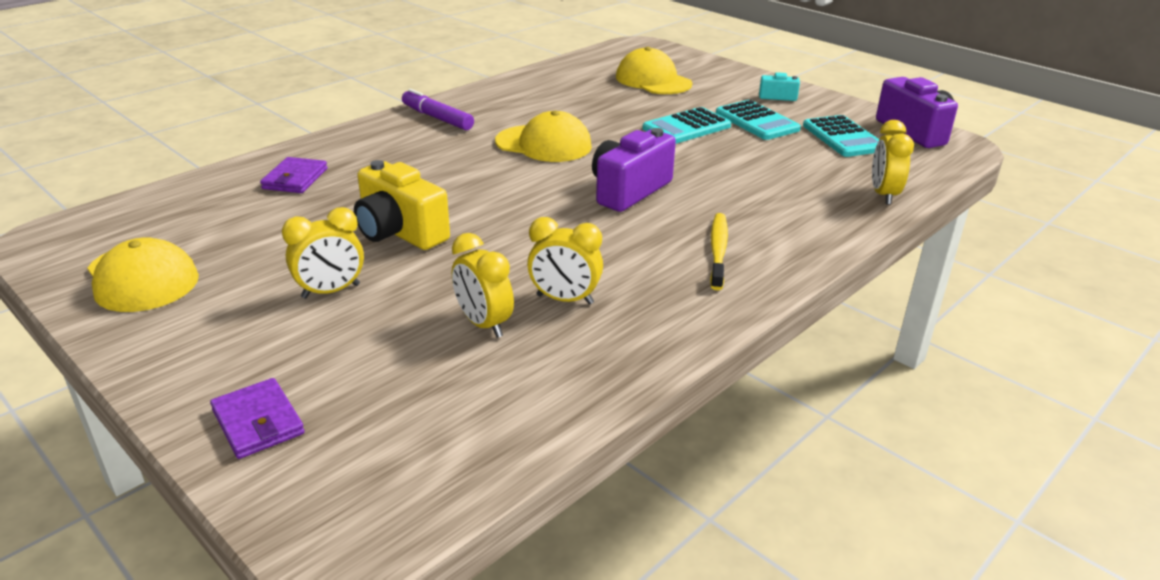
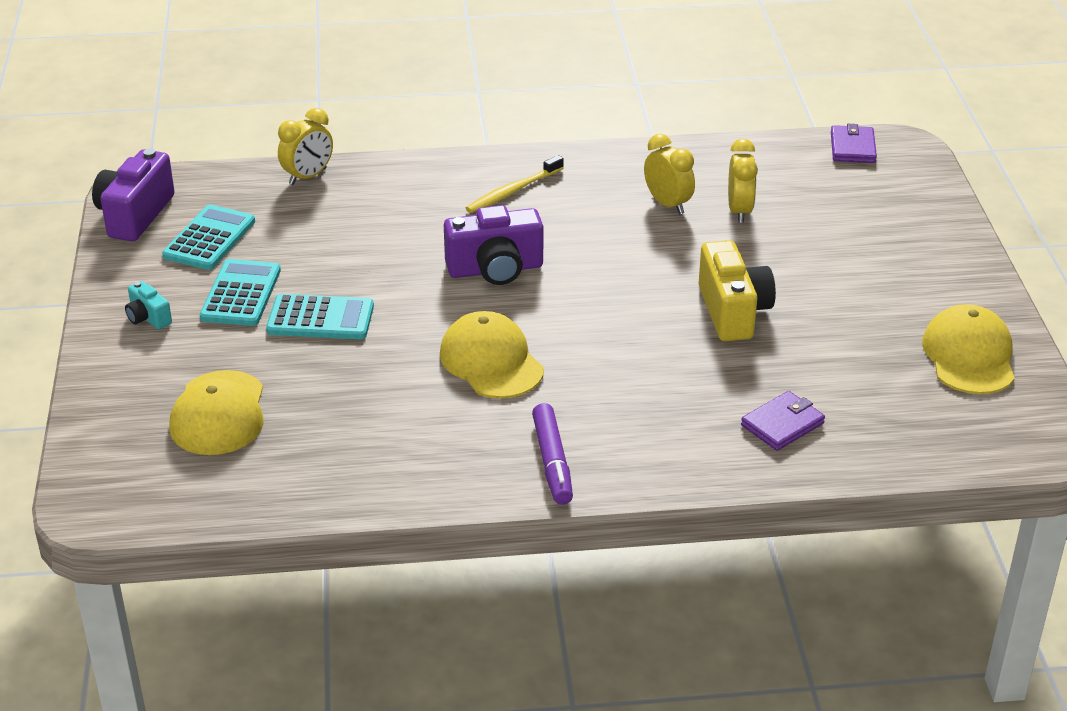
camera: 140 degrees left, 5 degrees up
(258, 422) = (921, 211): purple wallet -> purple wallet (852, 148)
(331, 291) = (826, 279): yellow clock -> none

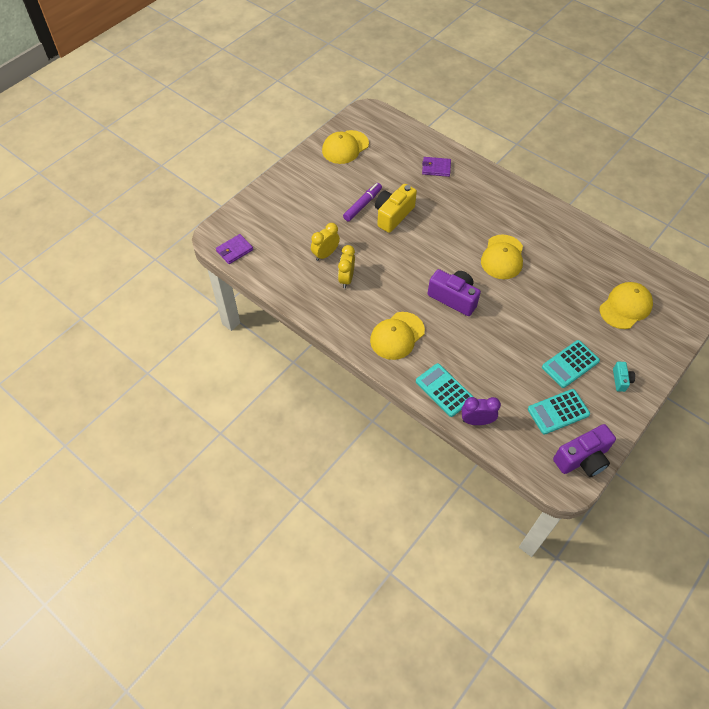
camera: 135 degrees left, 20 degrees up
(308, 176) = (476, 421): yellow clock -> purple clock
(320, 318) = (548, 325): turquoise calculator -> turquoise calculator (444, 390)
(513, 191) = (397, 336): yellow toothbrush -> yellow cap
(552, 462) = (524, 206): purple marker -> purple marker (362, 205)

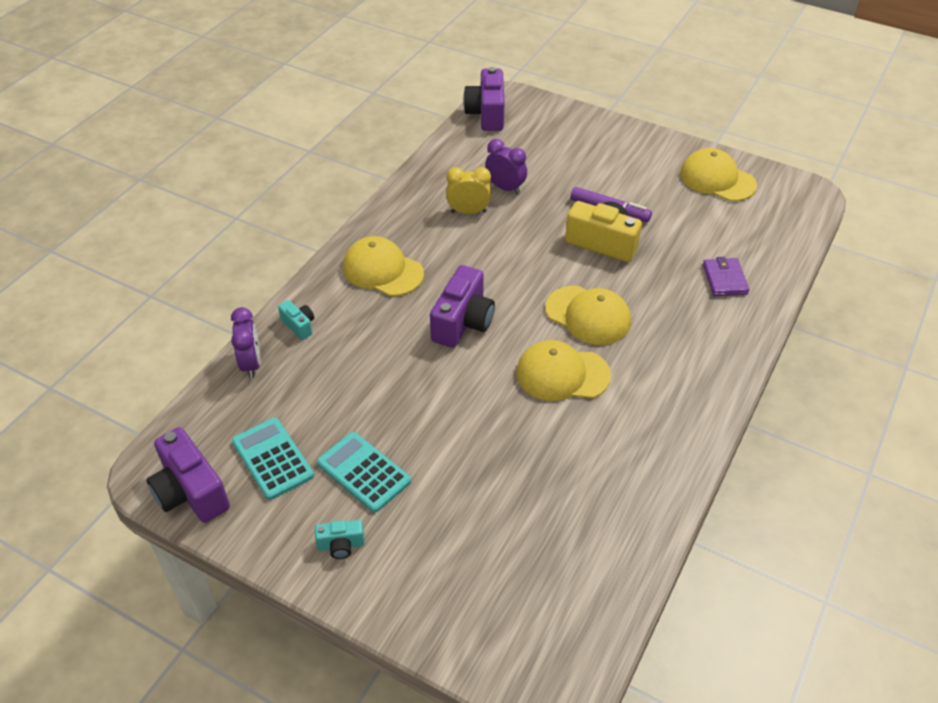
camera: 80 degrees right, 10 degrees down
(234, 250) = (486, 114): purple wallet -> purple camera
(325, 254) = (505, 188): yellow clock -> purple clock
(444, 390) = (299, 326): turquoise calculator -> turquoise camera
(625, 307) = (501, 553): yellow cap -> yellow cap (588, 315)

